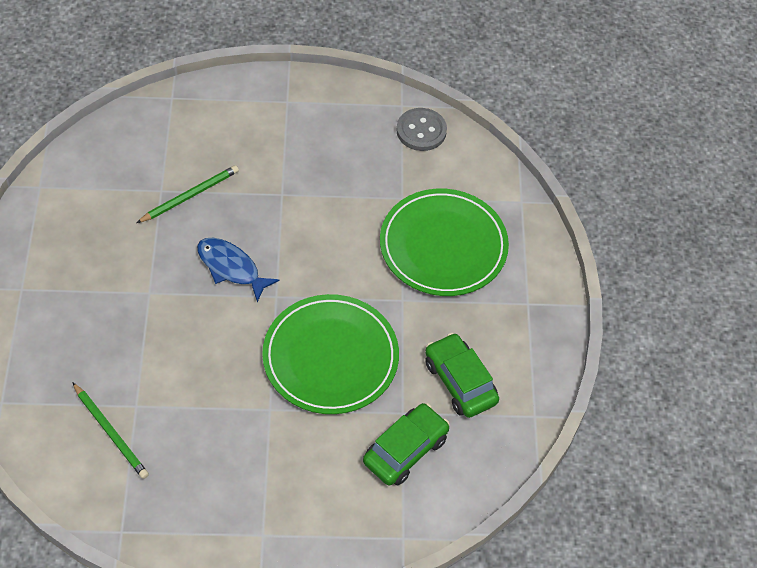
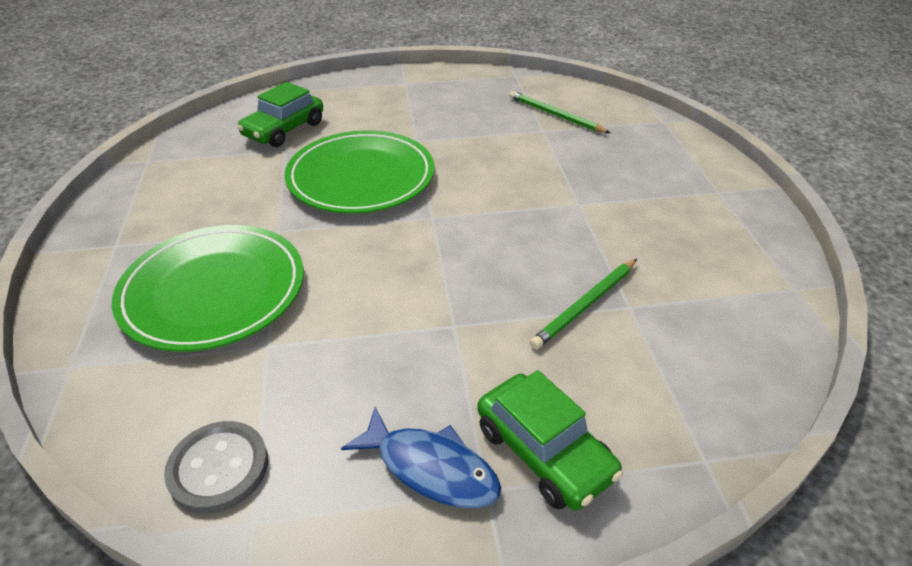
camera: 175 degrees right, 15 degrees down
(231, 268) = (494, 235): blue fish -> blue fish (431, 468)
(460, 382) = (220, 174): green car -> green car (544, 452)

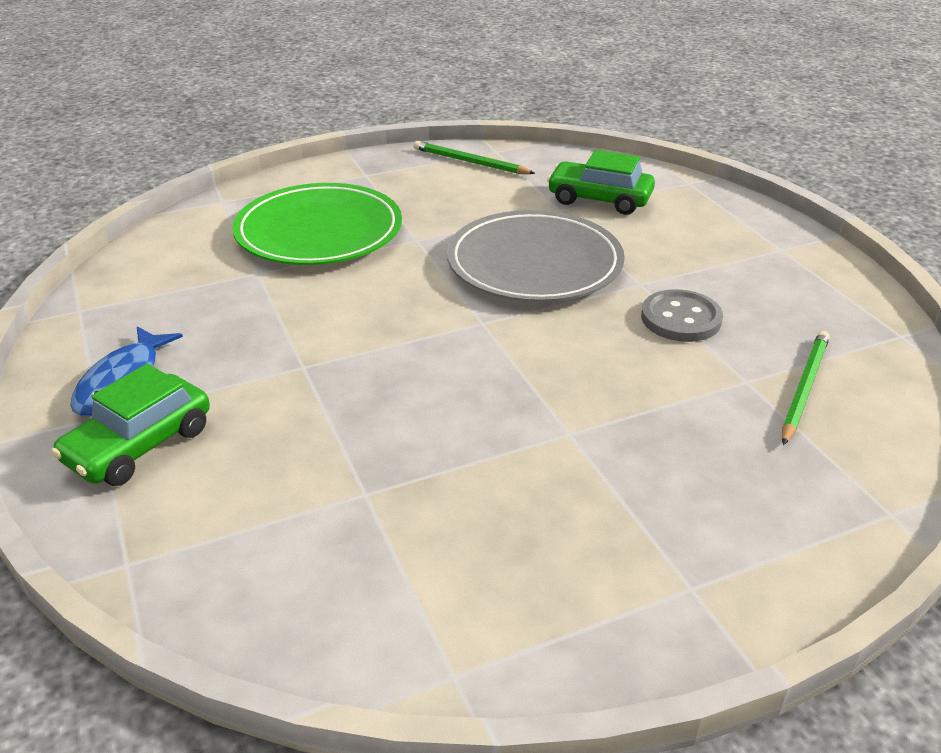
camera: 75 degrees right, 5 degrees down
(218, 468) = (127, 284): grey button -> grey button (681, 318)
(361, 177) = (534, 263): green plate -> grey plate
(586, 305) = (358, 456): green pencil -> green pencil (470, 162)

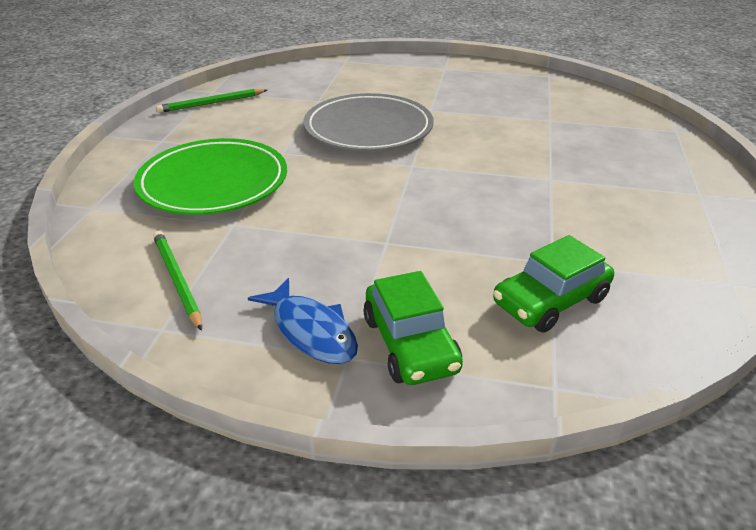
camera: 55 degrees left, 0 degrees up
(599, 199) = (325, 87): green car -> green car (550, 301)
(681, 318) = (477, 113): grey button -> none
(804, 388) = (569, 110): green pencil -> green pencil (177, 280)

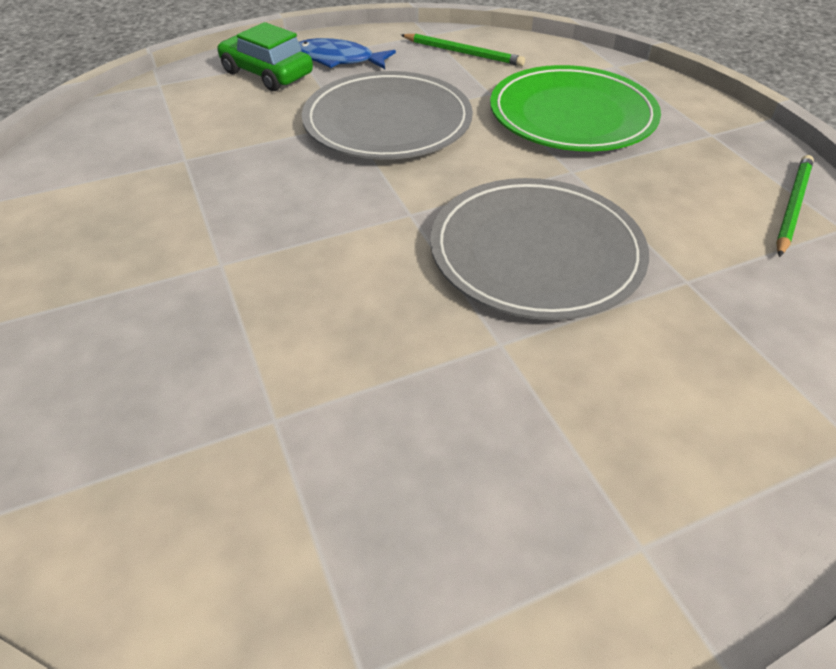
camera: 145 degrees right, 10 degrees up
(352, 230) = (387, 122): none -> grey plate
(550, 301) = (176, 128): green car -> none

